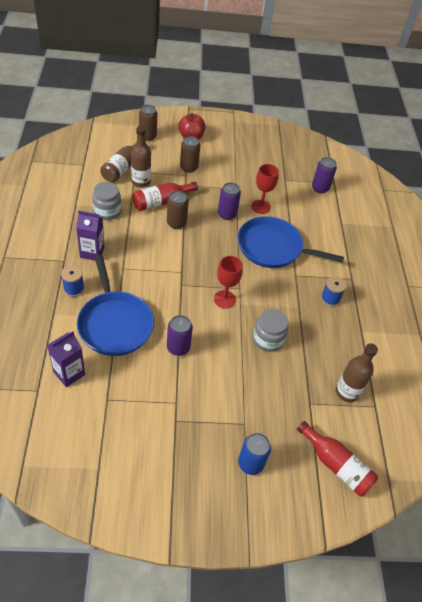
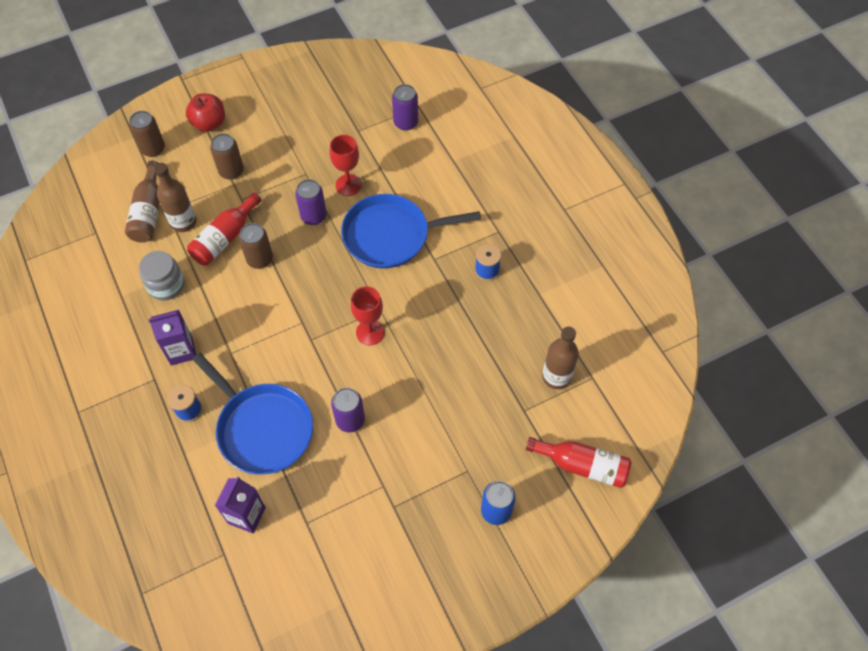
camera: 20 degrees left, 10 degrees up
(268, 339) = (443, 358): grey jar -> none

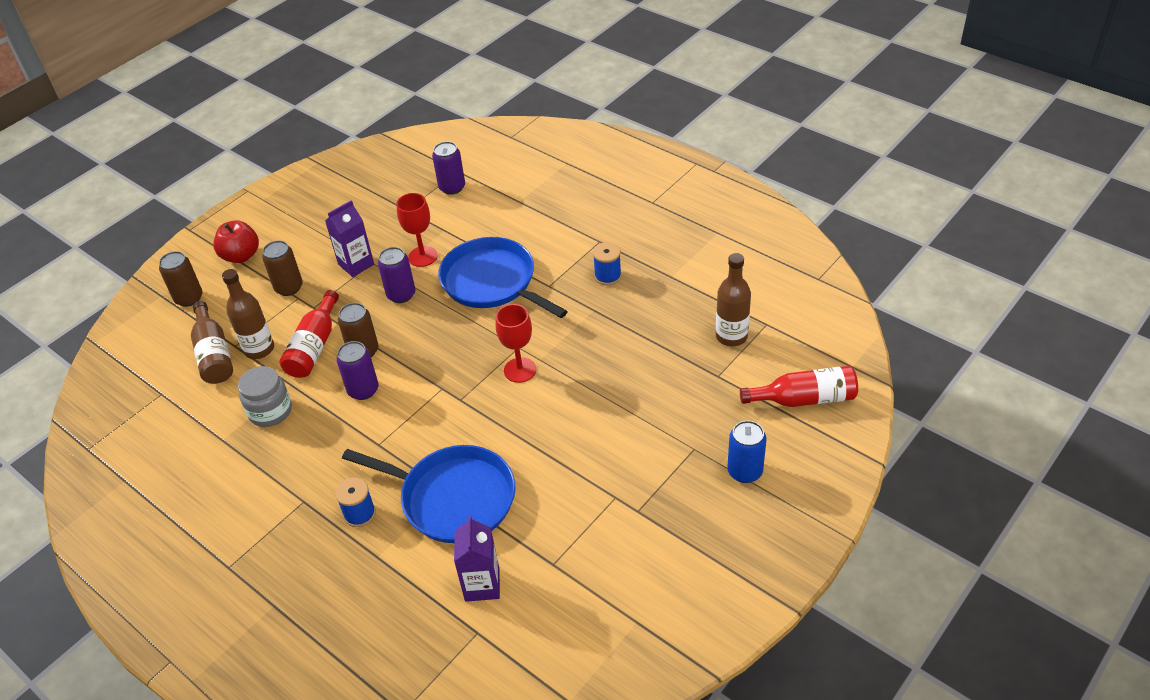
camera: 20 degrees left, 15 degrees down
(181, 351) = (321, 463): purple carton -> purple carton (356, 264)
(350, 420) = (545, 453): purple can -> purple can (363, 390)
(391, 235) = (492, 282): blue pan -> blue pan turned 75 degrees clockwise

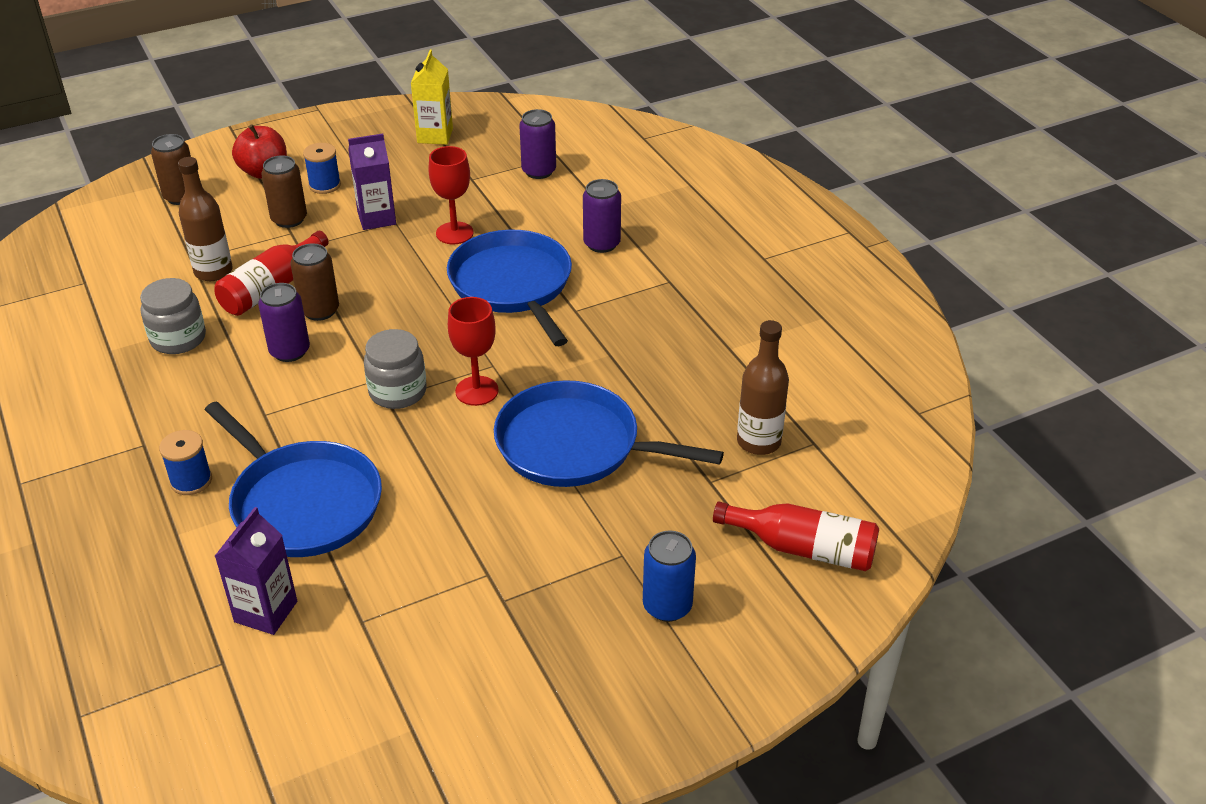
camera: 20 degrees right, 5 degrees down
(214, 354) = (165, 261): brown bottle -> none
(355, 184) = (435, 136): none -> yellow carton
(401, 294) = (402, 265): purple can -> purple can (601, 244)
(464, 391) = (398, 392): none -> grey jar
(607, 276) = (652, 322): blue spool -> blue spool (325, 185)
(613, 384) = (575, 445): none -> blue pan

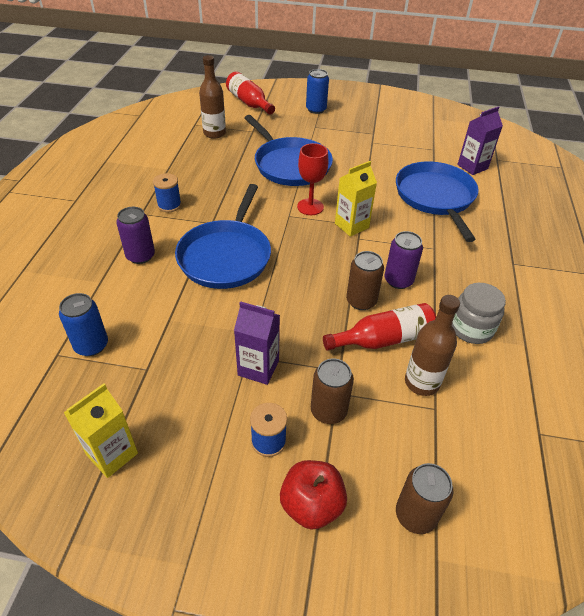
camera: 145 degrees left, 5 degrees up
(191, 481) = (490, 231): blue spool -> blue spool (169, 205)
(398, 392) = (351, 225): grey jar -> yellow carton
(454, 233) = (217, 318): red goblet -> none
(539, 171) = (91, 345): purple can -> blue can

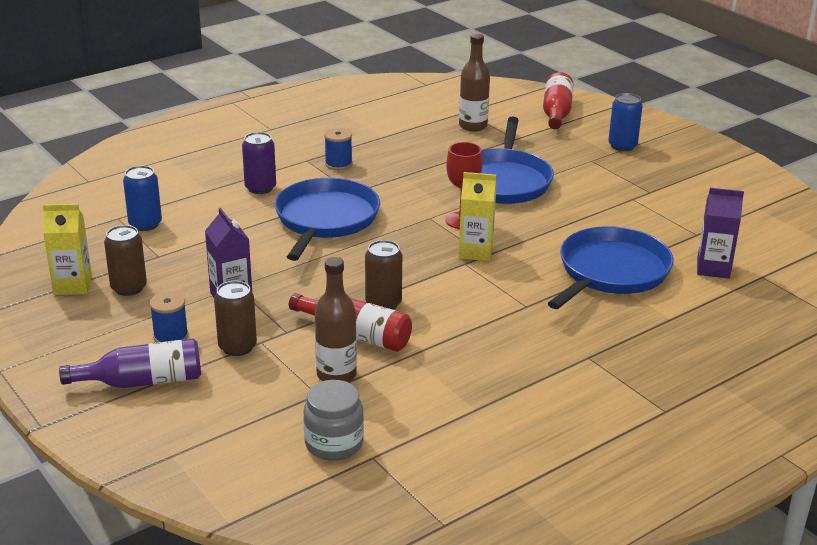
camera: 45 degrees right, 15 degrees down
(226, 256) = (325, 219): blue pan -> blue pan turned 135 degrees clockwise
(311, 505) = (143, 381): red apple -> purple bottle
(398, 280) = (444, 308): purple can -> none
(415, 515) = (197, 429): brown can -> brown can (129, 288)
(471, 328) = (446, 372): grey jar -> grey jar (334, 444)

